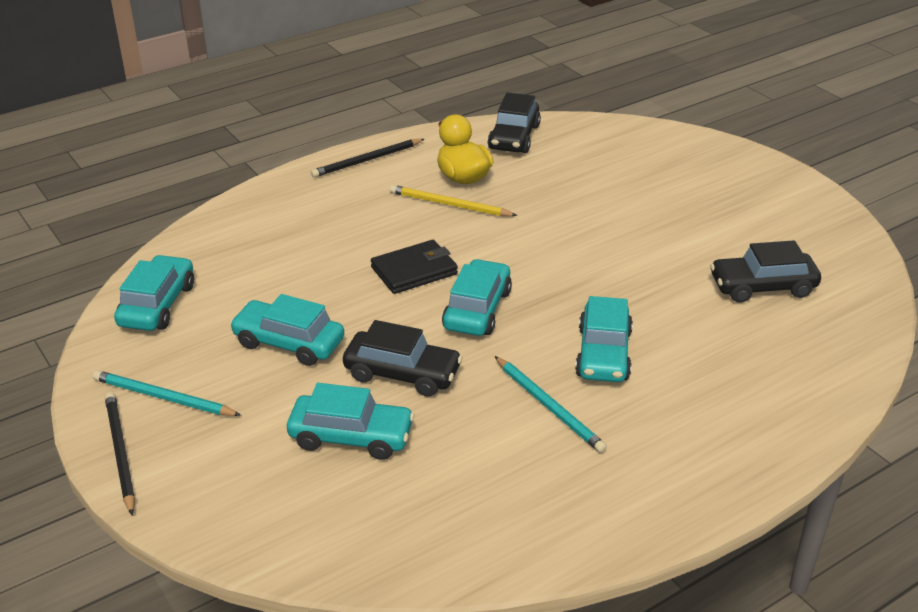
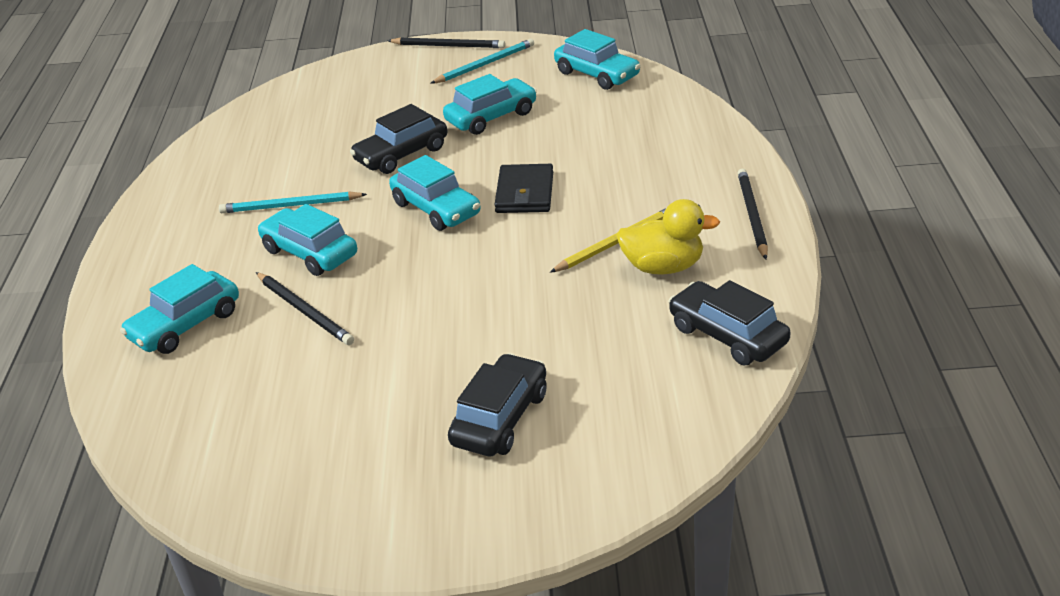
camera: 125 degrees right, 0 degrees up
(351, 437) = (364, 121): turquoise car -> turquoise car (185, 325)
(673, 317) = (304, 311): none -> black pencil
(762, 287) = (274, 392): black car -> black car (500, 418)

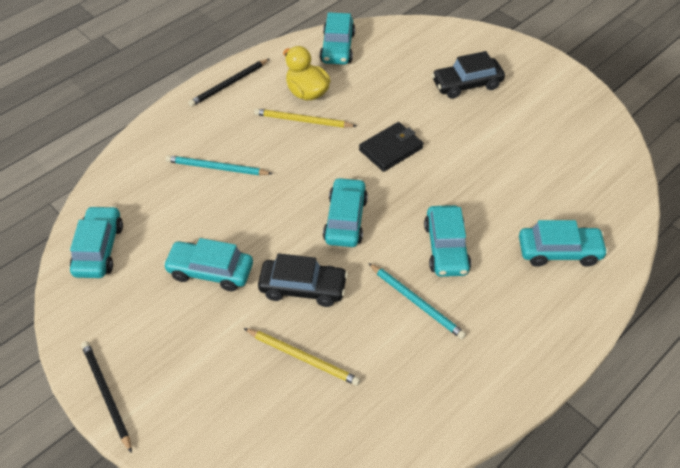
camera: 135 degrees left, 15 degrees up
(304, 311) = (489, 207): black pencil -> none
(341, 129) = (303, 358): none -> yellow pencil
(485, 64) = (126, 337): turquoise pencil -> turquoise pencil (216, 168)
(524, 193) = (290, 188): black wallet -> black wallet (391, 149)
(727, 335) = (337, 48): black car -> turquoise car

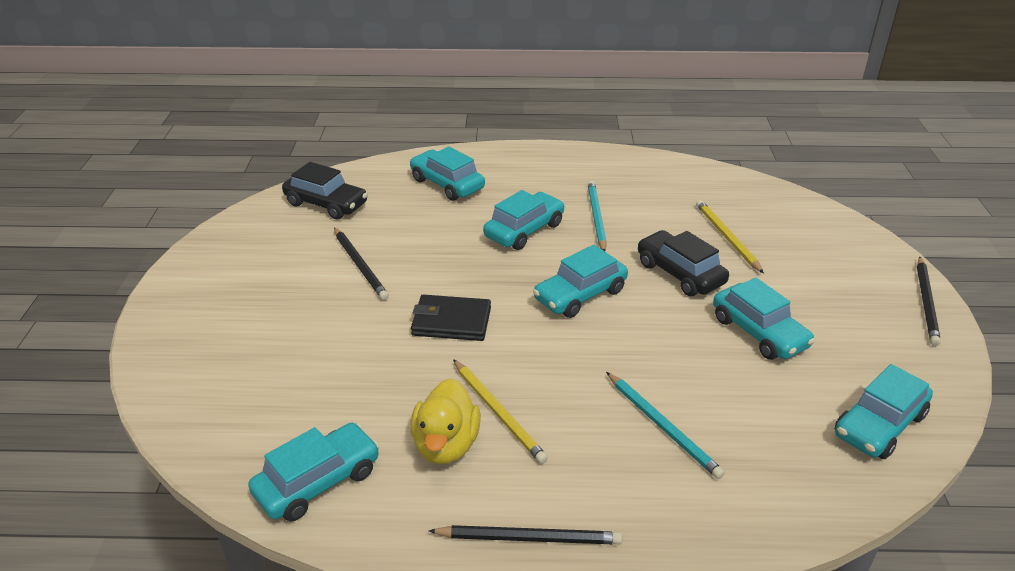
camera: 135 degrees left, 15 degrees down
(466, 84) = (275, 327): black car -> black car (326, 204)
(492, 145) = (360, 265): none -> black pencil

